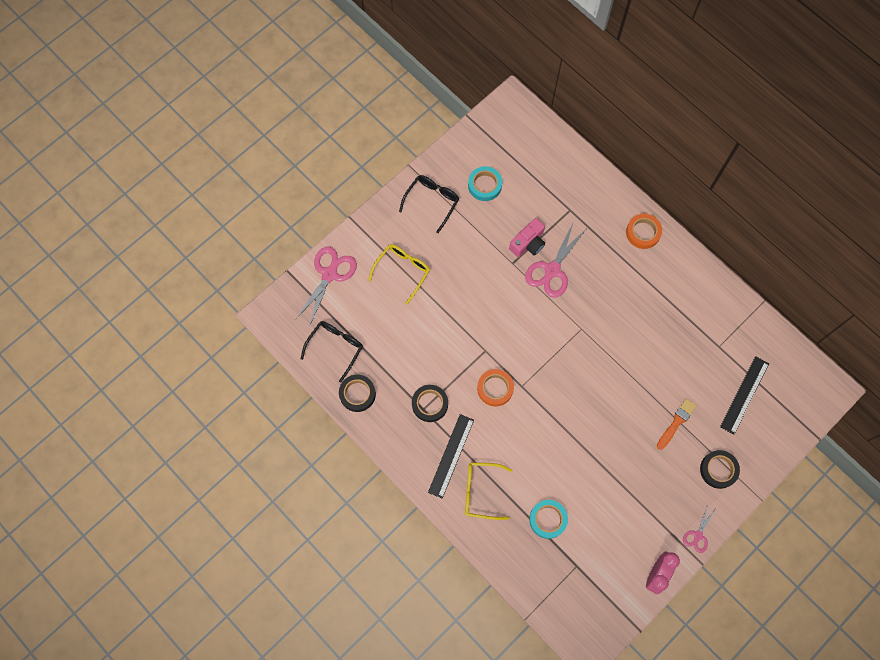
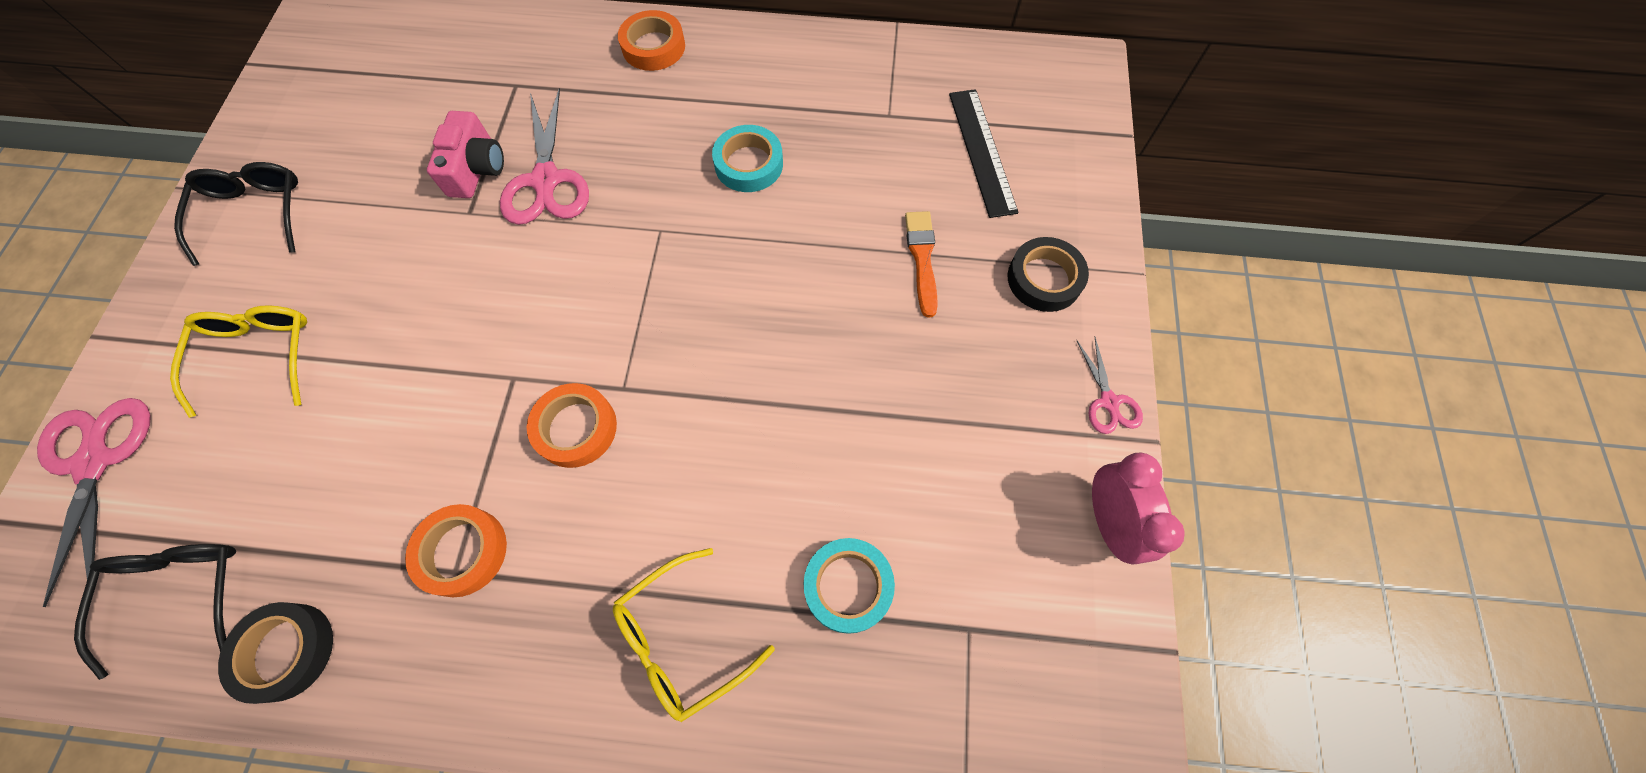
camera: 40 degrees left, 5 degrees down
(430, 404) = (462, 552): black tape -> orange tape
(451, 455) = (571, 618): black ruler -> none
(484, 185) = (341, 135): turquoise tape -> turquoise tape (748, 164)

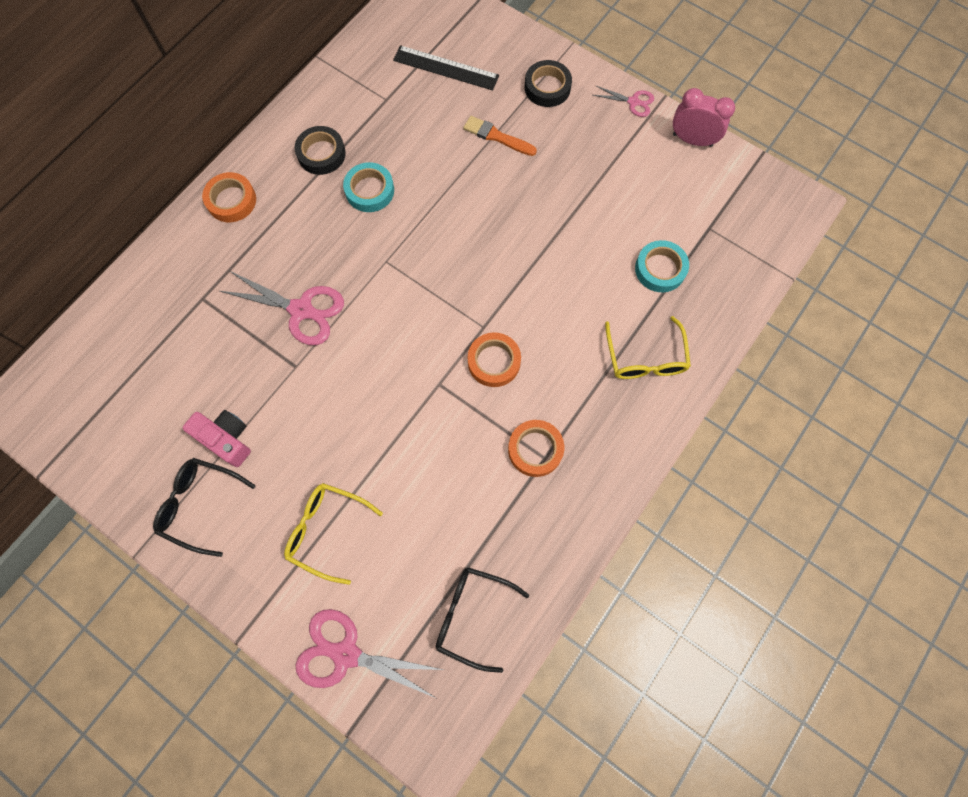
camera: 60 degrees left, 5 degrees up
(285, 651) = (541, 563): black tape -> black tape (321, 154)
(476, 169) = (261, 349): pink camera -> pink camera (226, 439)

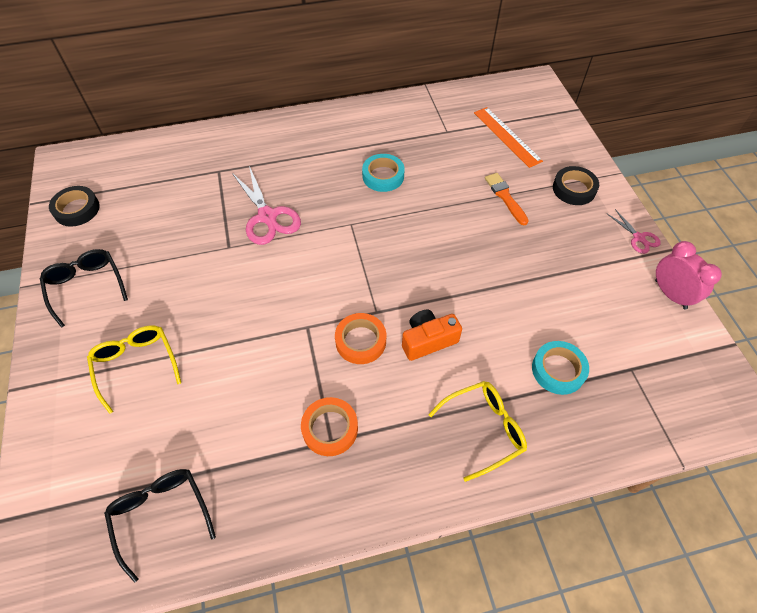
camera: 40 degrees right, 15 degrees down
(226, 439) = (143, 259): pink camera -> none
(231, 200) = (292, 130): orange tape -> none
(321, 154) = (373, 137): black tape -> black tape (77, 209)
(346, 654) = (56, 462): pink scissors -> none
(446, 68) = (507, 136): black ruler -> orange ruler
(545, 319) = (428, 340): none -> orange camera
(645, 358) = (484, 429): yellow glasses -> yellow glasses turned 150 degrees counterclockwise

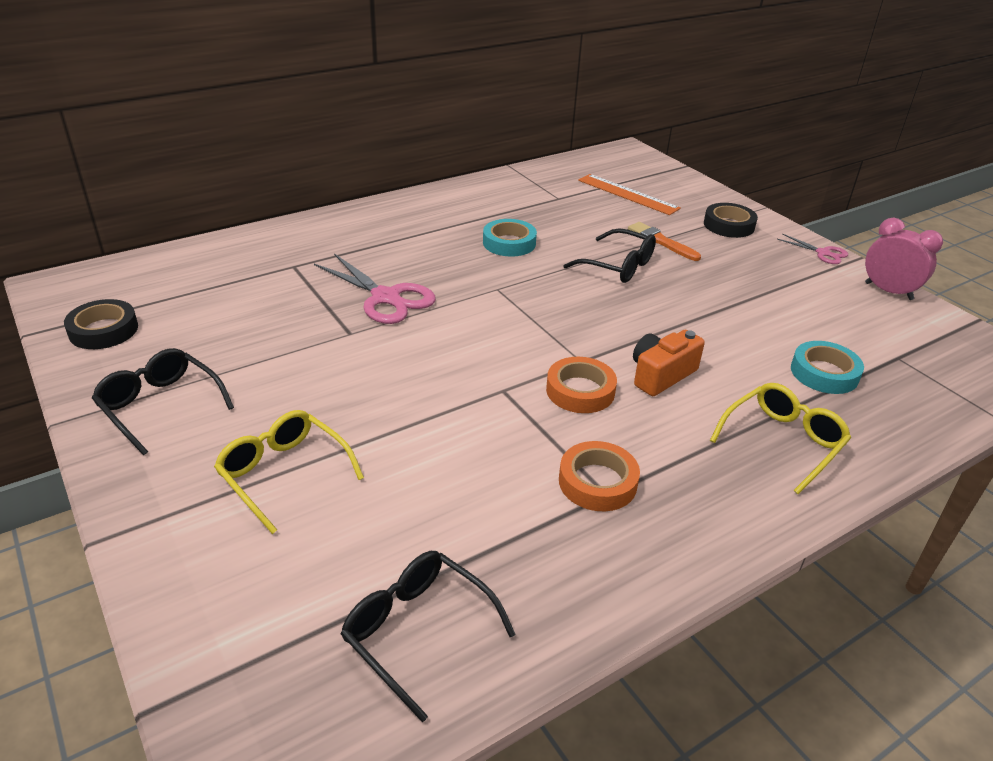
camera: 20 degrees left, 20 degrees down
(455, 218) = (618, 266): none -> black glasses

